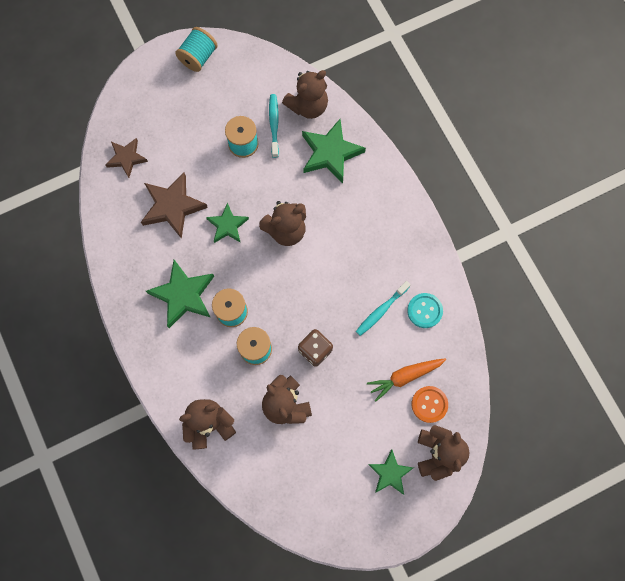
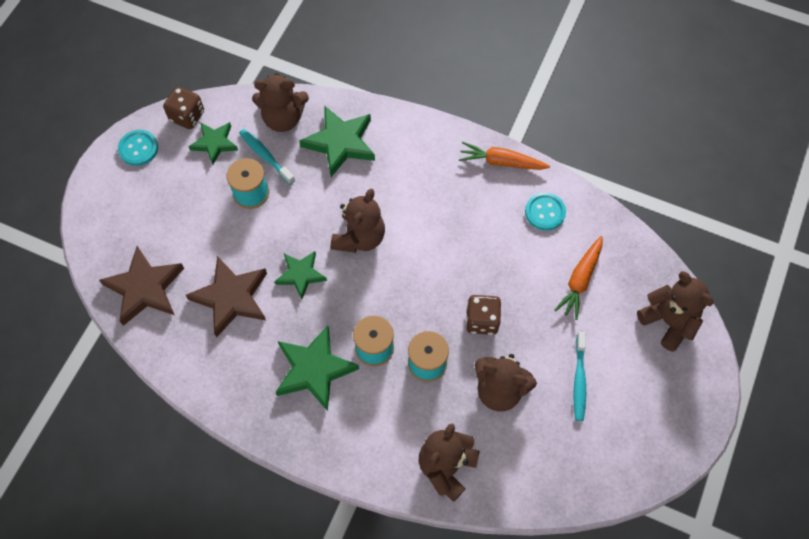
camera: 40 degrees left, 10 degrees down
(126, 158) = (145, 288): brown star -> brown star, size x1.59
(198, 57) = (138, 148): turquoise spool -> turquoise button
(247, 57) = (187, 116): none -> brown dice
(308, 106) = (283, 118): brown teddy bear -> brown teddy bear turned 75 degrees clockwise
(381, 310) = (508, 241): turquoise toothbrush -> turquoise toothbrush (579, 380)
(390, 473) = (645, 373): green star -> green star (215, 143)
(427, 251) = (501, 162): none -> orange carrot
(429, 404) = (622, 286): orange button -> none

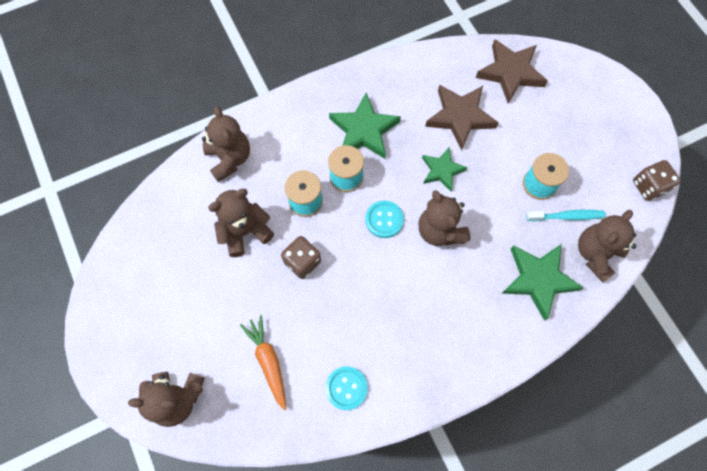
camera: 130 degrees right, 5 degrees up
(138, 148) = (639, 136): turquoise button -> turquoise button (384, 220)
(215, 143) = (606, 189): green star -> none
(501, 162) = (420, 394): orange carrot -> none
(579, 380) = (201, 290): turquoise toothbrush -> none

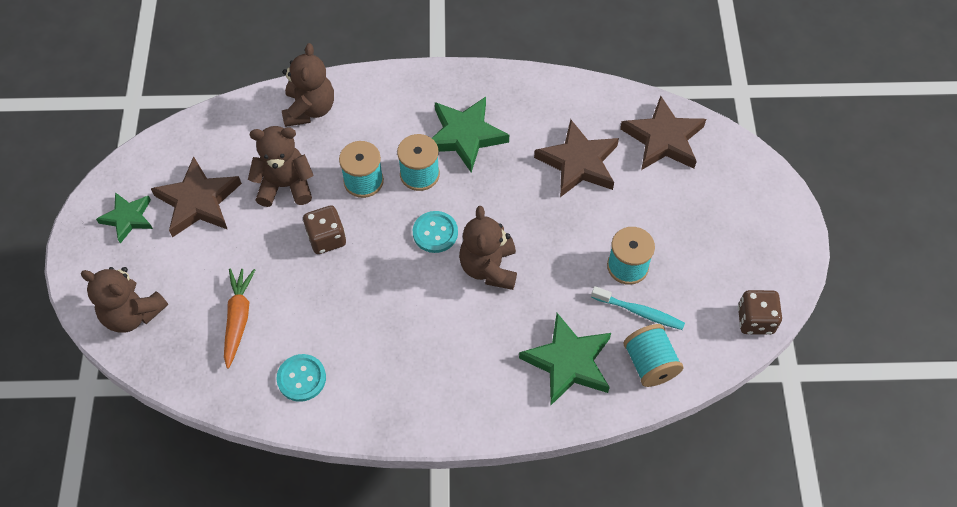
camera: 25 degrees right, 10 degrees down
(180, 276) = (198, 201): none -> brown star
(442, 170) = (526, 209): green star -> green star (128, 218)
(595, 254) = (649, 364): brown teddy bear -> turquoise spool

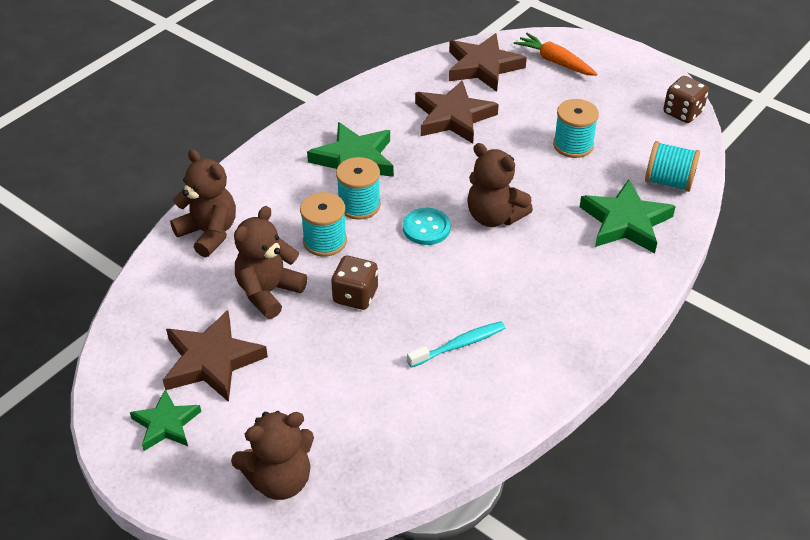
camera: 50 degrees left, 15 degrees down
(238, 318) = (371, 401): orange carrot -> orange carrot (555, 62)
(301, 378) = (480, 391): turquoise button -> none
(640, 312) = (619, 161): turquoise toothbrush -> turquoise toothbrush (459, 345)

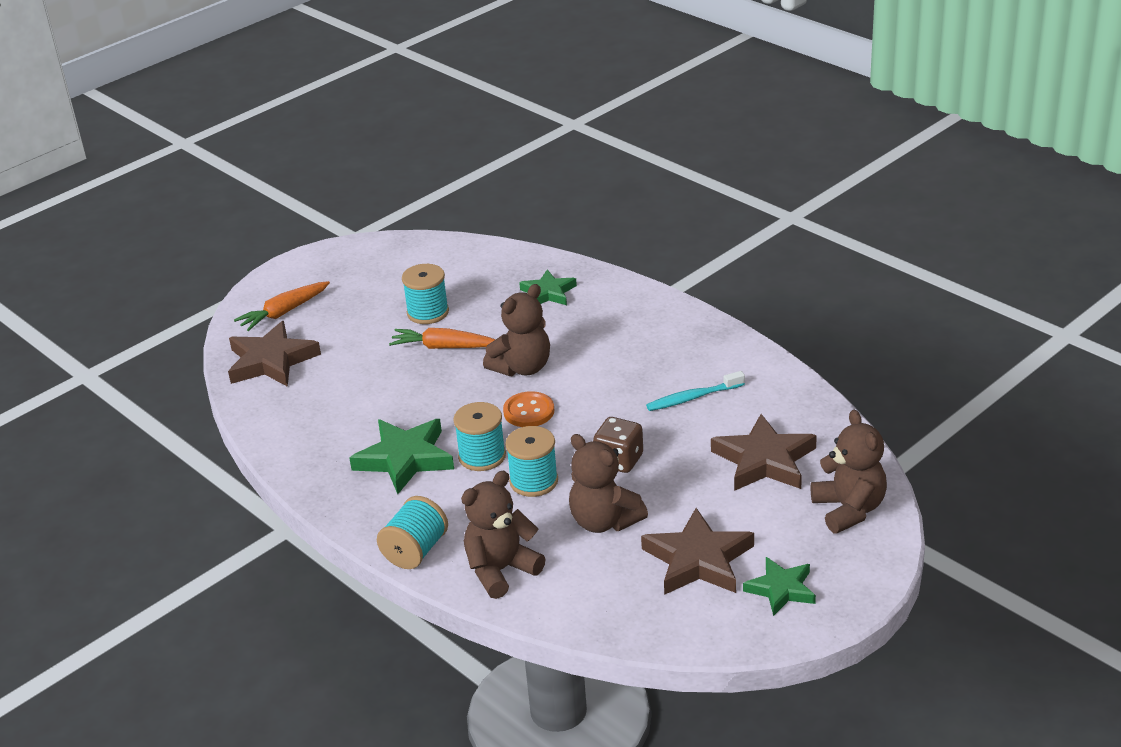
camera: 80 degrees left, 10 degrees down
(426, 228) = (529, 411): turquoise button -> orange button
(453, 117) = (354, 386): brown star -> brown star (764, 460)
(459, 345) = (692, 398): turquoise toothbrush -> turquoise toothbrush turned 90 degrees counterclockwise
(519, 162) = (443, 347): none -> orange carrot
(625, 222) = (548, 293): green star -> green star, size x0.63
(668, 182) = (499, 264): turquoise spool -> turquoise spool (415, 551)
(682, 112) = (400, 245): brown dice -> none

